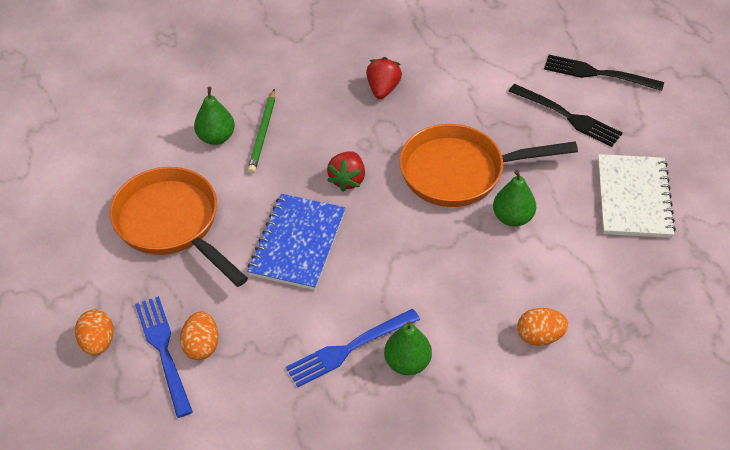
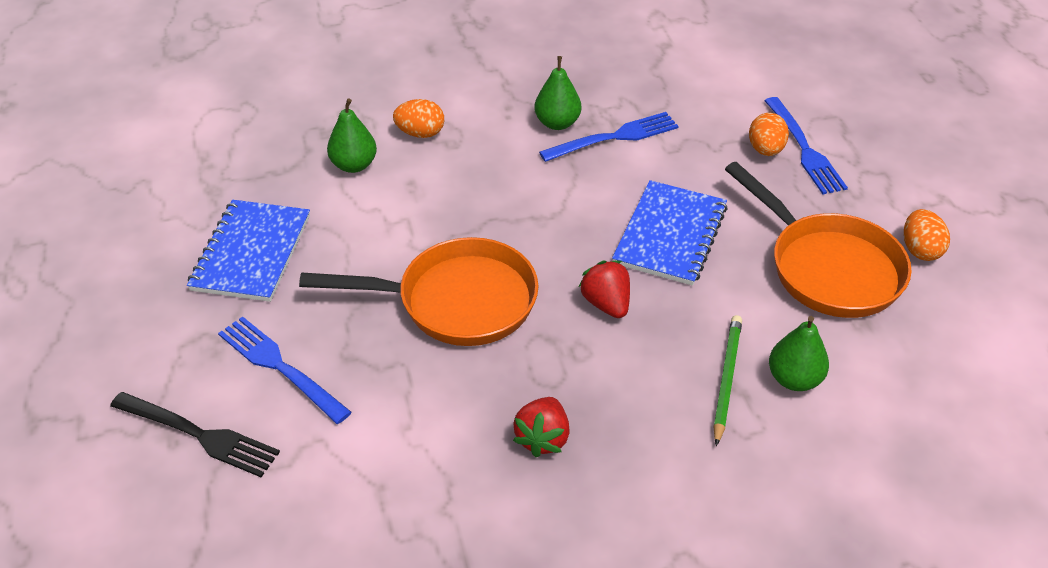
camera: 175 degrees left, 5 degrees down
(98, 342) = (875, 160): orange egg -> orange egg (920, 250)
(347, 179) = (606, 304): red strawberry -> red strawberry turned 45 degrees counterclockwise
(512, 218) = (408, 242): green pear -> green pear (354, 165)
(568, 116) = (280, 367): black fork -> blue fork
(633, 198) = (251, 253): white notebook -> blue notebook

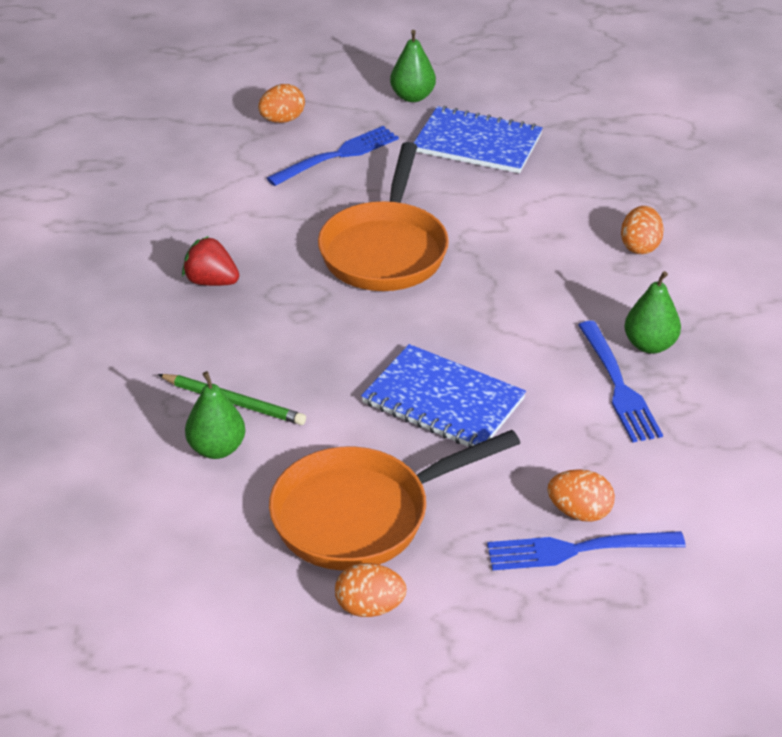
camera: 100 degrees right, 5 degrees down
(199, 435) = (282, 120): black fork -> orange egg
(354, 165) = (592, 202): green pear -> green pear (412, 97)
(606, 304) = (355, 340): red strawberry -> none

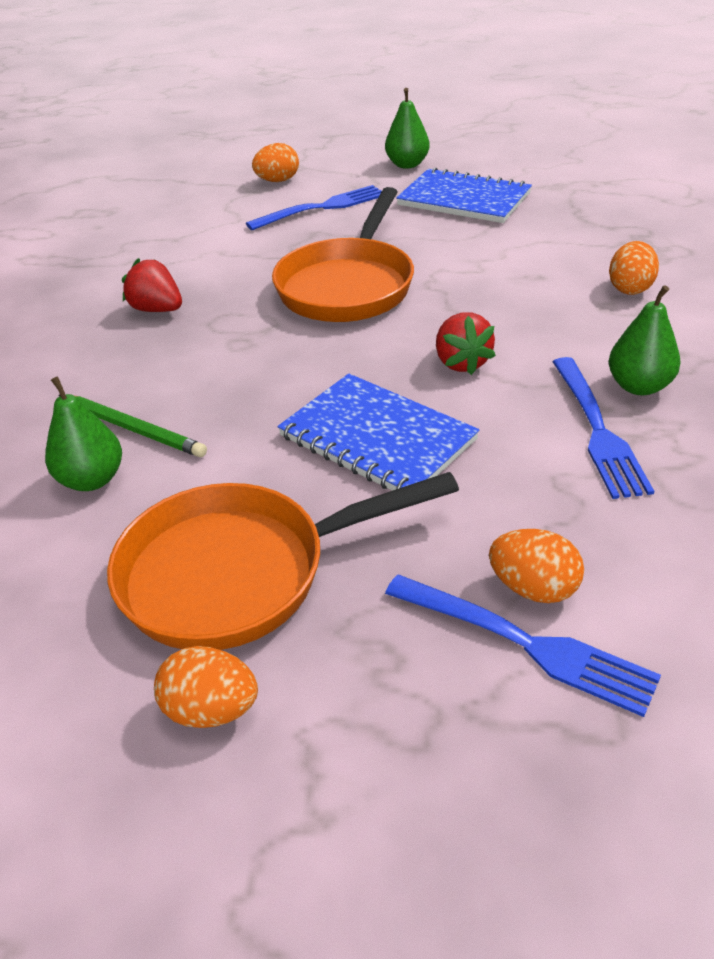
camera: 10 degrees right, 0 degrees up
(501, 328) = (461, 362): none -> red strawberry
(577, 550) = (525, 643): blue fork -> blue fork turned 150 degrees counterclockwise

